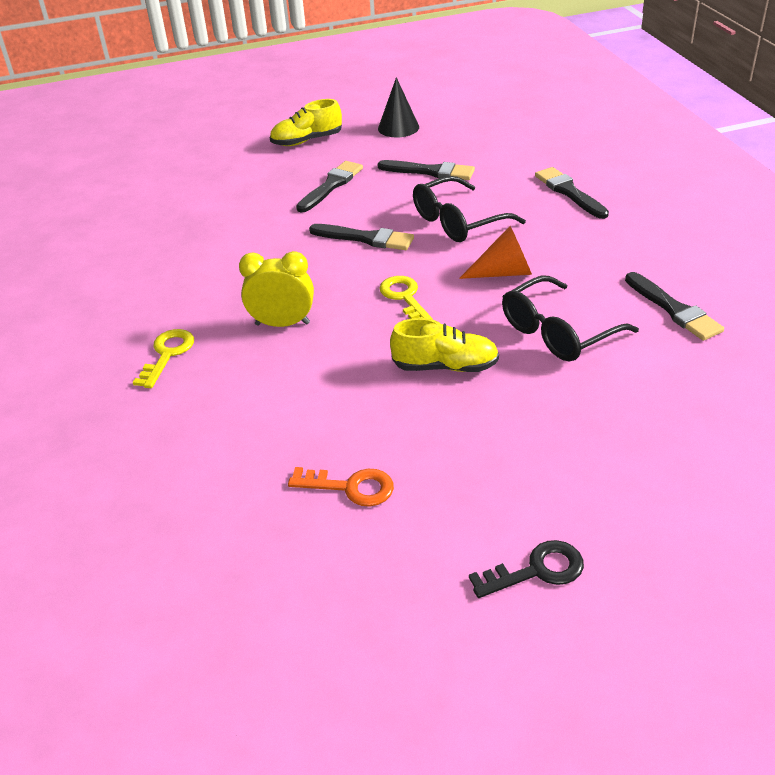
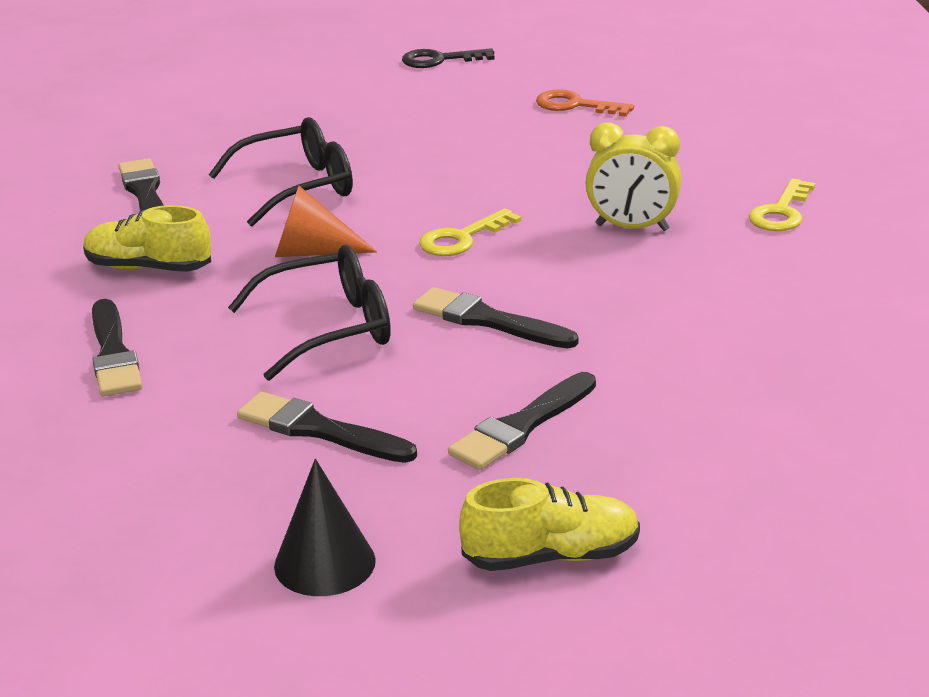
camera: 170 degrees left, 10 degrees down
(404, 297) = (462, 238): yellow key -> yellow key turned 60 degrees clockwise
(445, 366) = (445, 172): yellow shoe -> yellow shoe (148, 268)

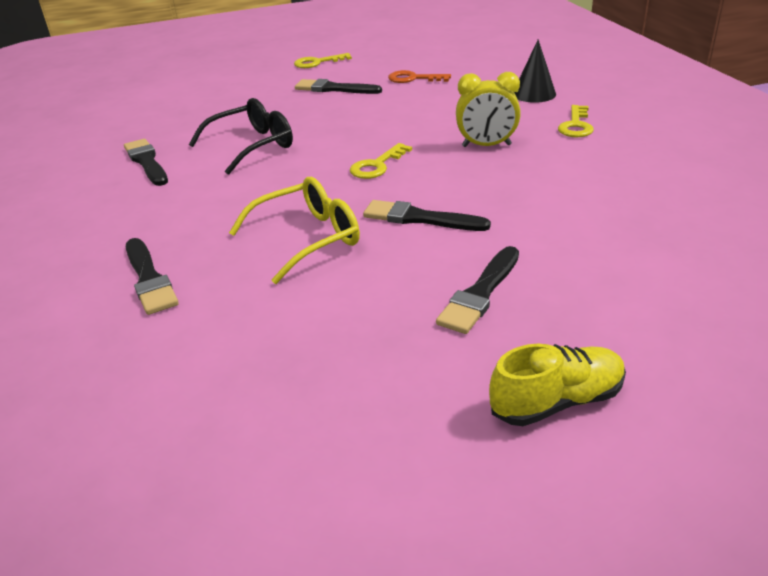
camera: 10 degrees left, 5 degrees up
(148, 268) = (161, 211): yellow shoe -> none
(312, 252) = (277, 186): orange cone -> none
(319, 430) = (328, 318): black brush -> black brush (334, 89)
(324, 563) = (375, 438): black cone -> black cone (534, 94)
(329, 328) = (308, 238): black glasses -> yellow glasses
(439, 60) = (317, 62): black key -> yellow key

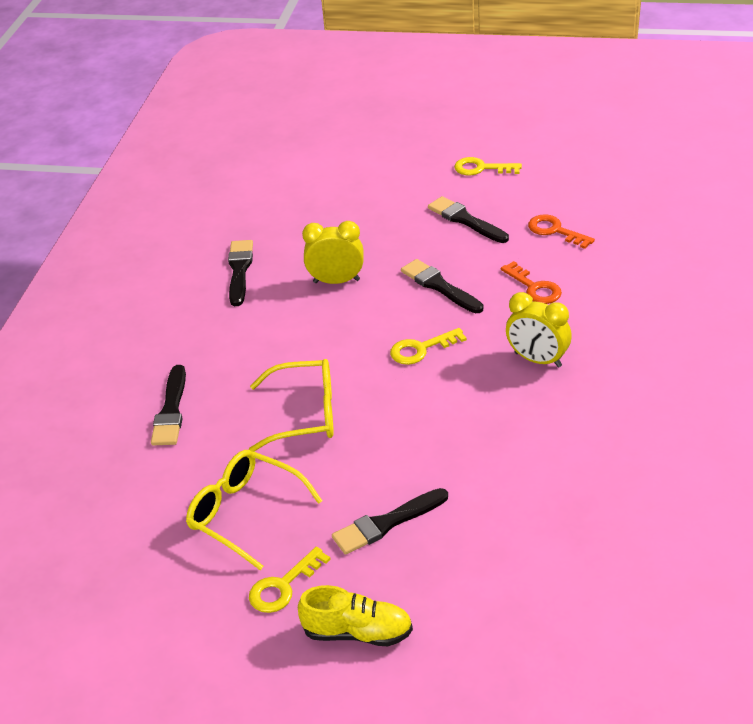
camera: 30 degrees right, 5 degrees up
(252, 146) = (336, 281): black glasses -> yellow clock
(315, 338) = (245, 513): none -> yellow glasses
(419, 218) = (405, 427): black brush -> black brush (439, 286)
(433, 109) = (534, 288): none -> orange key
(534, 94) = (653, 300): black cone -> none
(576, 125) = (648, 364): yellow key -> yellow key (283, 586)

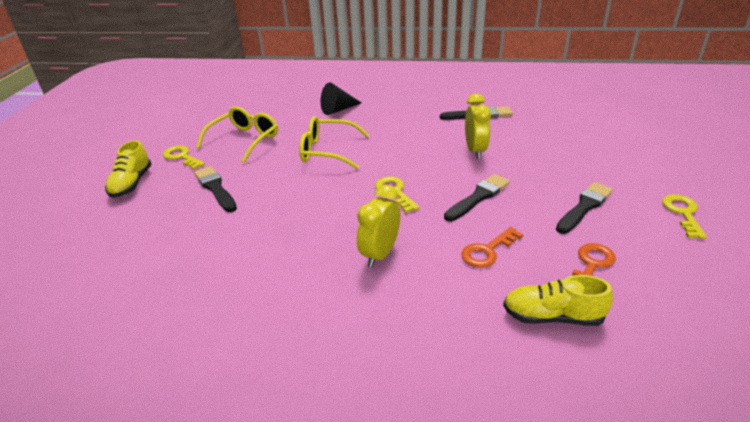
camera: 85 degrees right, 5 degrees down
(171, 410) = (338, 110): black brush -> black cone
(305, 414) = (327, 151): yellow glasses -> yellow glasses turned 105 degrees clockwise
(621, 261) = (552, 316): none -> yellow shoe

